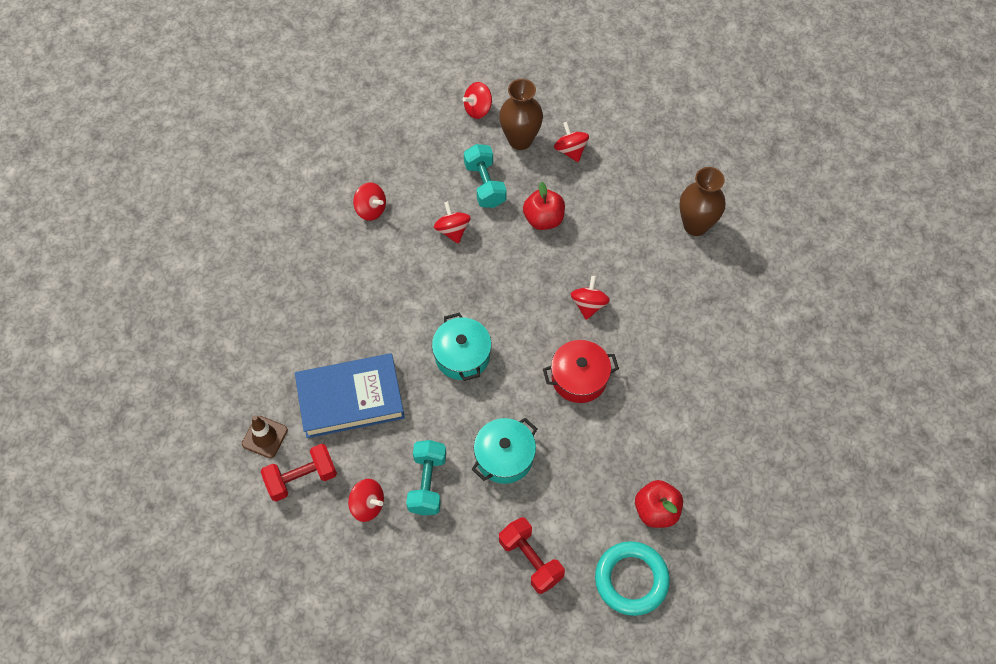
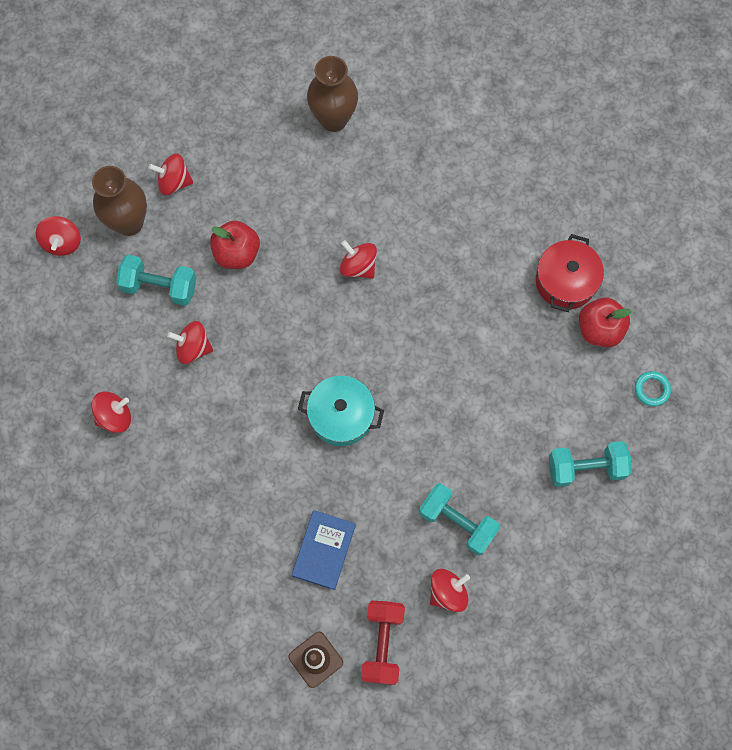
camera: 60 degrees left, 10 degrees up
(350, 399) = (324, 550): blue book -> blue book, size x0.60
(504, 457) = (471, 435): turquoise pot -> none
(530, 560) = (586, 468): red dumbbell -> turquoise dumbbell
(579, 378) = (430, 320): red pot -> red pot (565, 281)
(631, 579) = (651, 389): turquoise ring -> turquoise ring, size x0.47

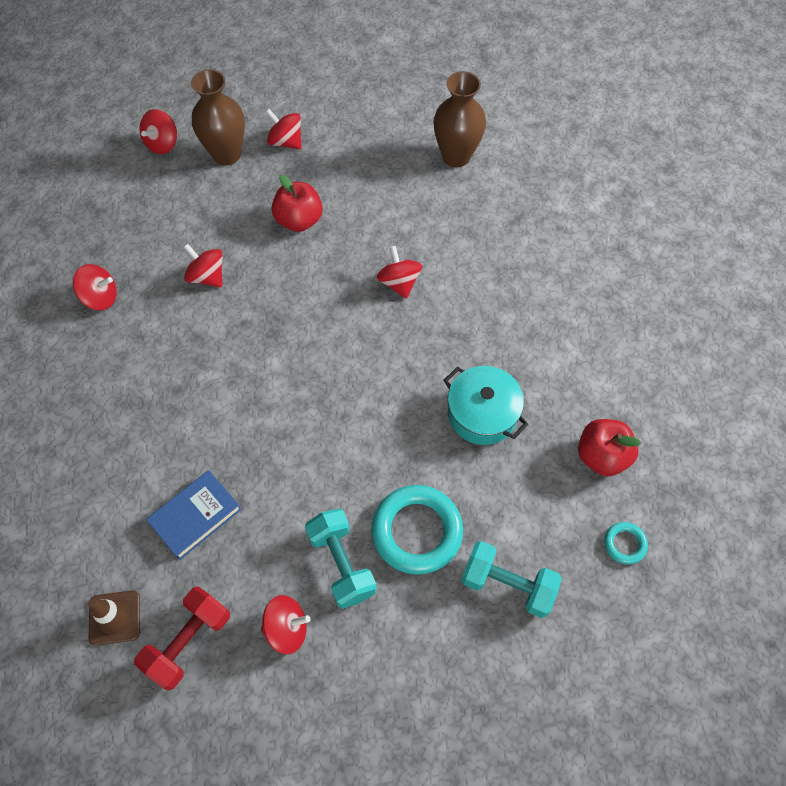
camera: 30 degrees right, 10 degrees down
(159, 286) = (215, 214): turquoise dumbbell -> none
(341, 416) = (296, 402): turquoise pot -> turquoise pot (482, 414)
(497, 466) = (417, 531): none -> turquoise ring
(565, 281) = (592, 394): red pot -> none

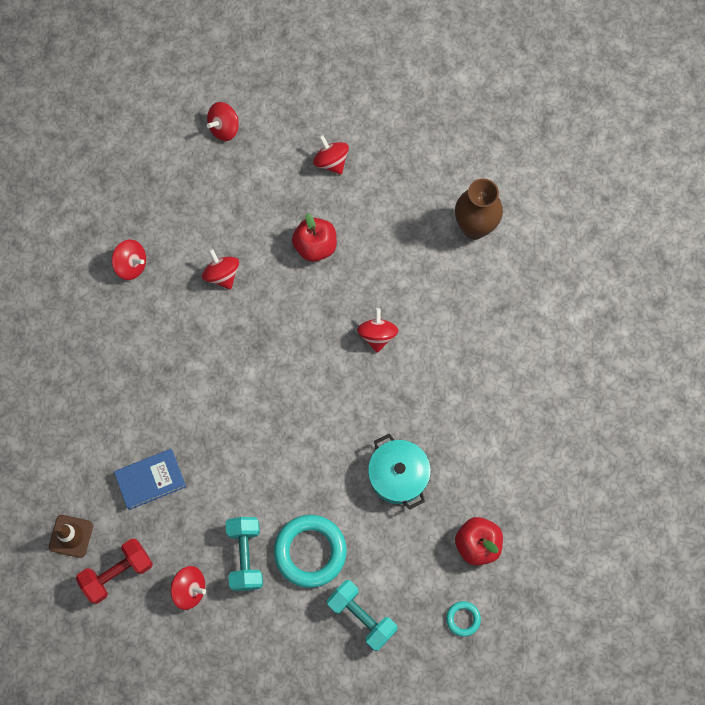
camera: 20 degrees right, 10 degrees up
(226, 154) = (276, 158): brown vase -> none

